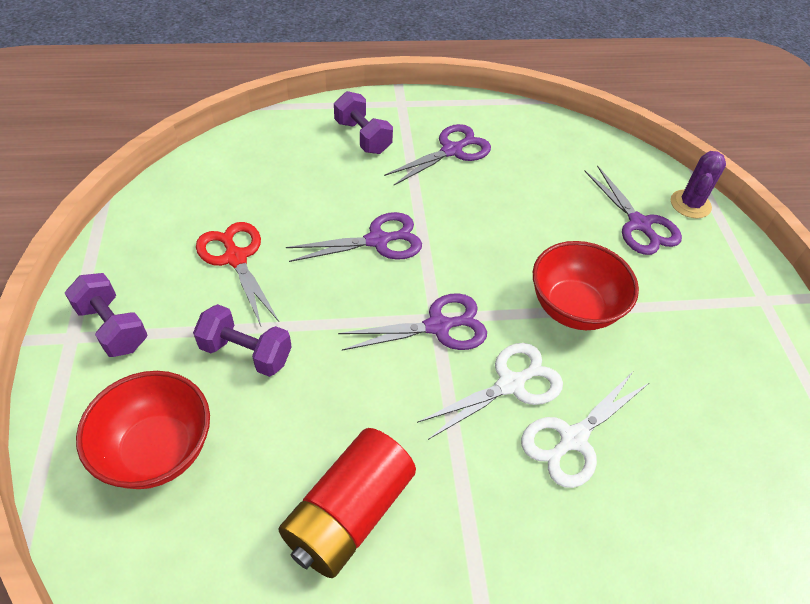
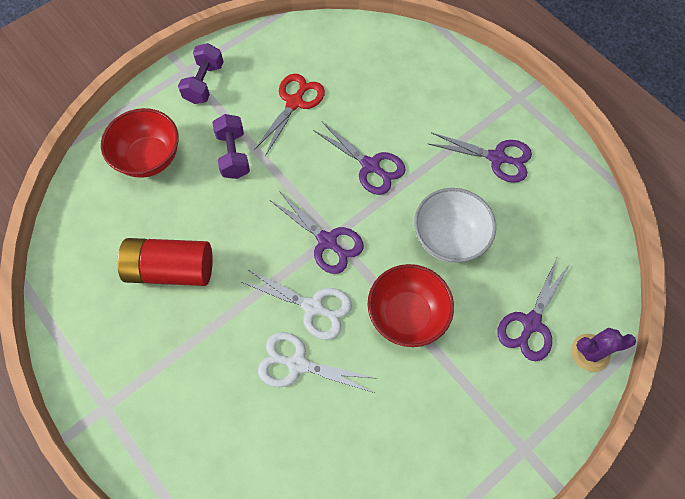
camera: 60 degrees right, 15 degrees up
(362, 137) = (459, 97): purple dumbbell -> none
(510, 229) = (449, 238): none -> white bowl

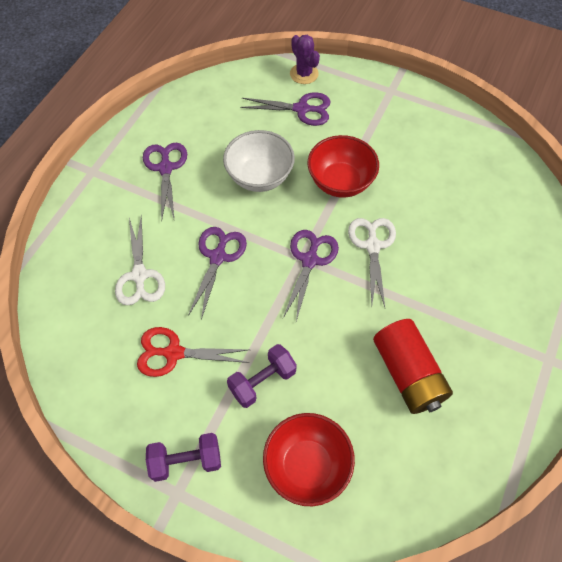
camera: 115 degrees left, 5 degrees down
(297, 364) = (423, 237): white scissors -> white scissors (139, 275)

